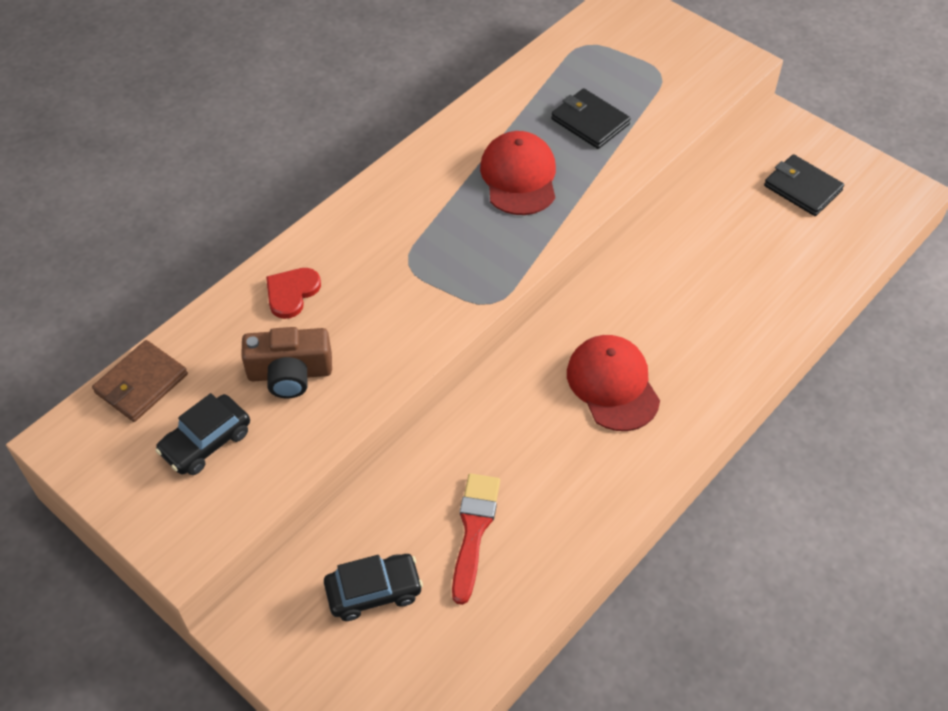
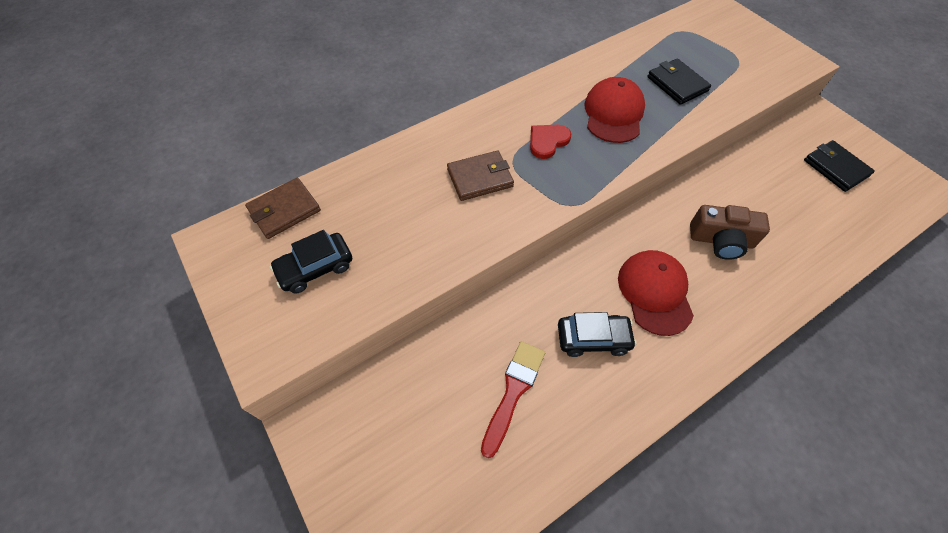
camera: 15 degrees right, 5 degrees up
(290, 373) = (397, 227): brown camera -> brown camera (721, 240)
(291, 293) = (418, 165): red heart -> red heart (547, 141)
(373, 292) = (480, 178): none -> brown wallet
(374, 591) = (417, 425): black car -> black car (593, 339)

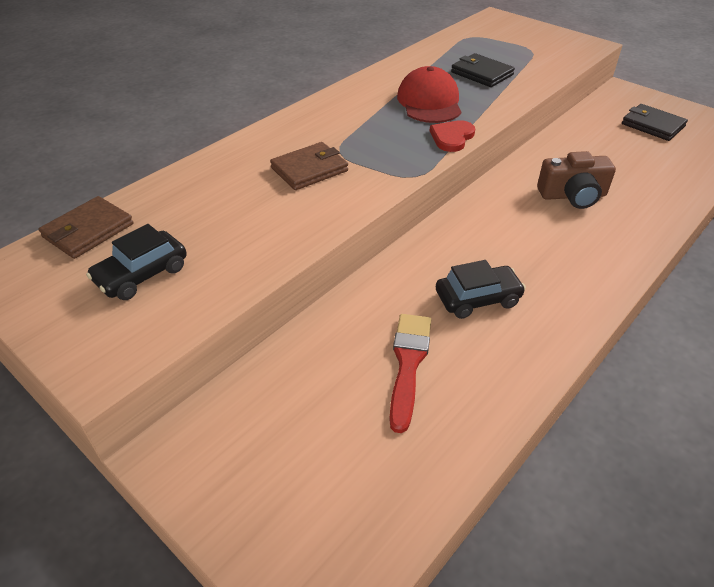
camera: 15 degrees left, 15 degrees down
(547, 141) = (371, 131): red heart -> red heart (452, 137)
(655, 293) = (525, 248): red cap -> none

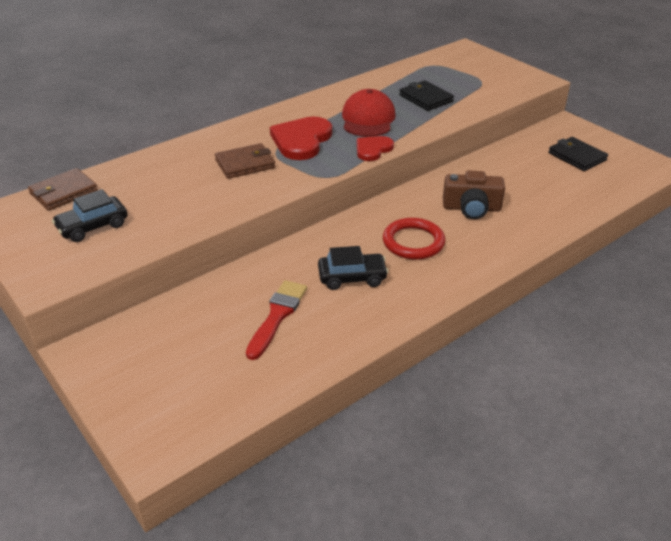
camera: 10 degrees right, 5 degrees down
(365, 134) = (301, 140): none -> red heart
(528, 244) = (413, 242): none -> red ring

